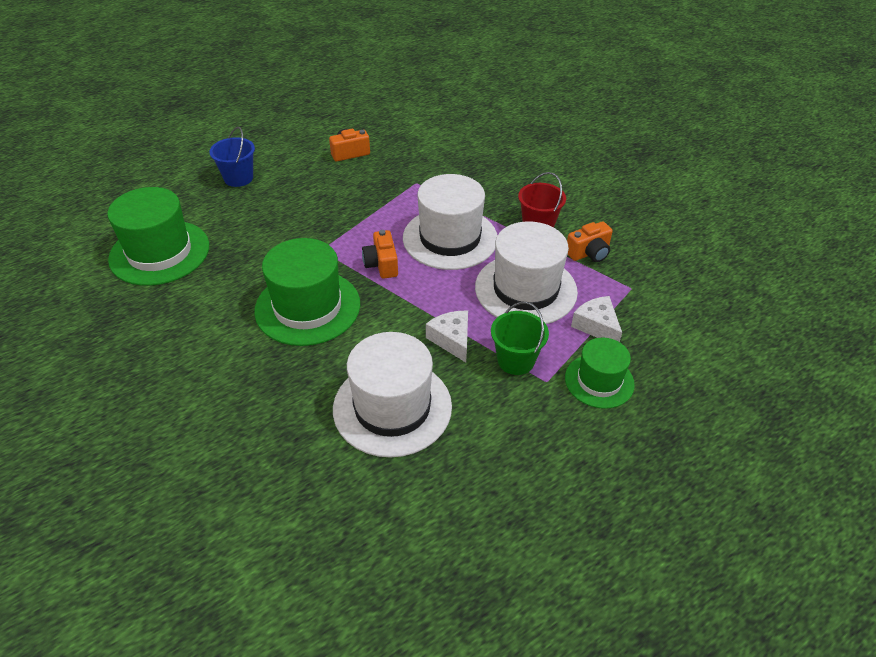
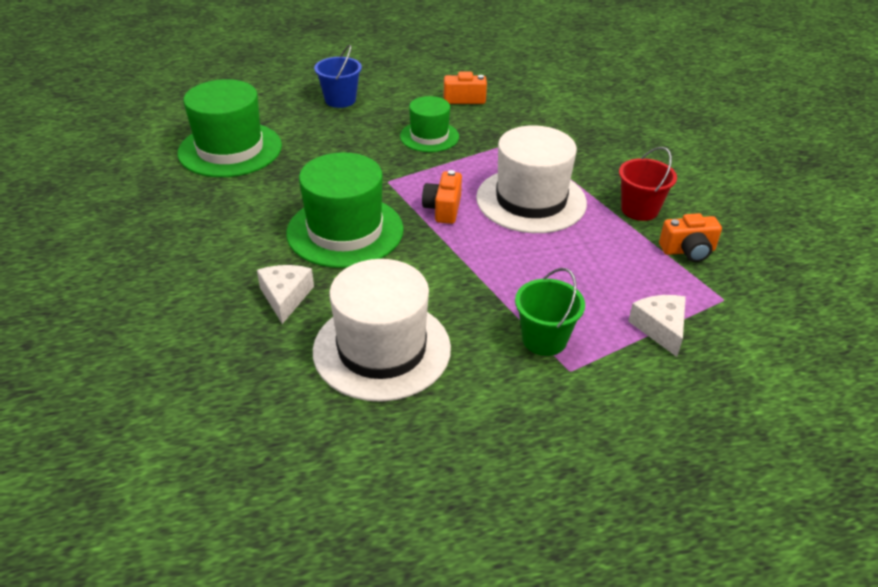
camera: 20 degrees right, 5 degrees down
(452, 339) = (482, 300): white cheese -> white cheese (285, 297)
(525, 289) = (592, 270): white hat -> none
(599, 381) = (634, 387): green hat -> green hat (429, 136)

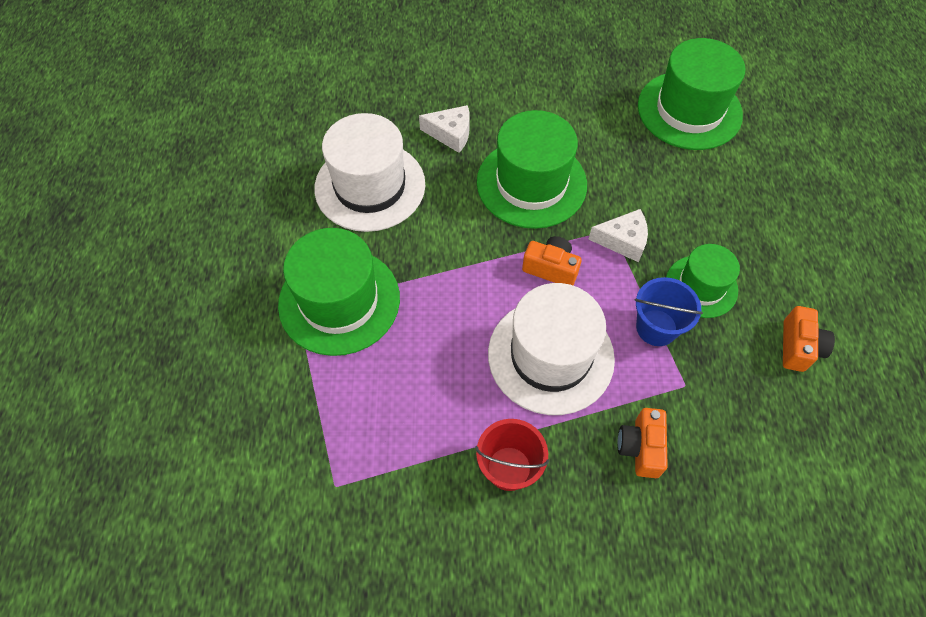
camera: 105 degrees right, 20 degrees up
(340, 100) = (795, 212): blue bucket -> blue bucket (656, 327)
(544, 339) = (339, 301): green bucket -> green hat
(660, 328) = (317, 403): white cheese -> white cheese (623, 241)
(688, 251) = (421, 488): orange camera -> orange camera (640, 447)

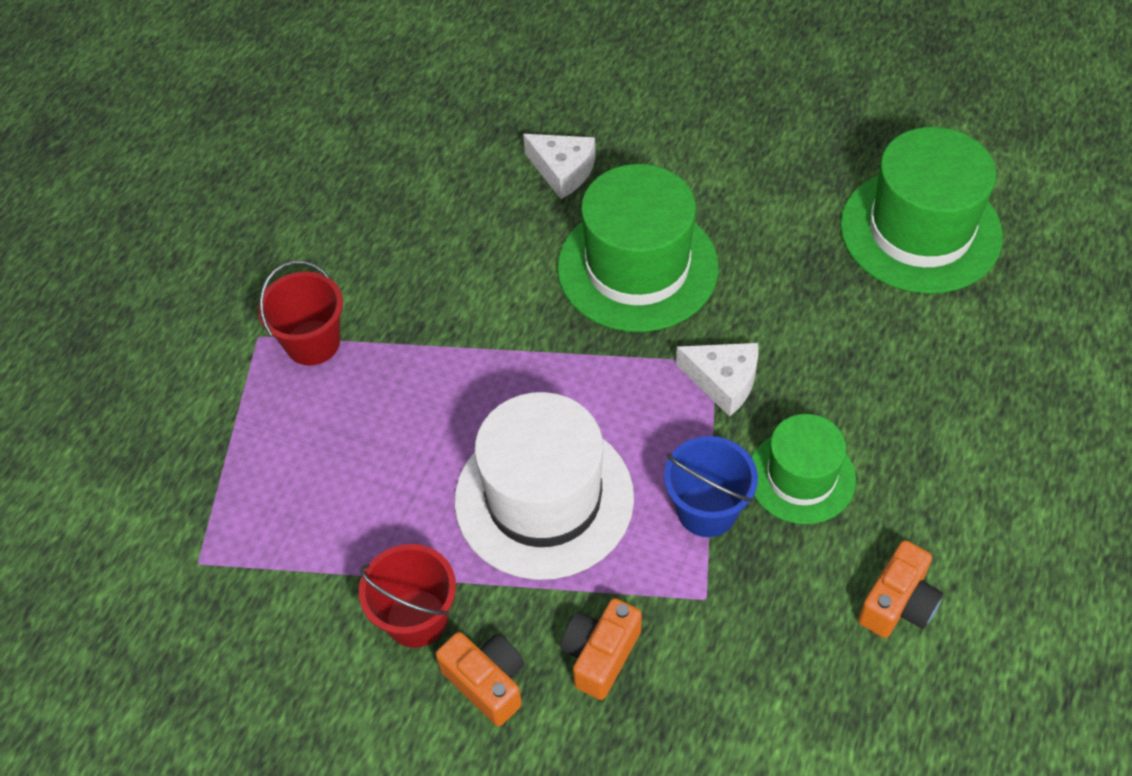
camera: 25 degrees right, 5 degrees down
(339, 301) = (313, 343): green hat -> red bucket
(370, 186) = (422, 209): white hat -> none
(551, 268) = (604, 387): orange camera -> orange camera (487, 682)

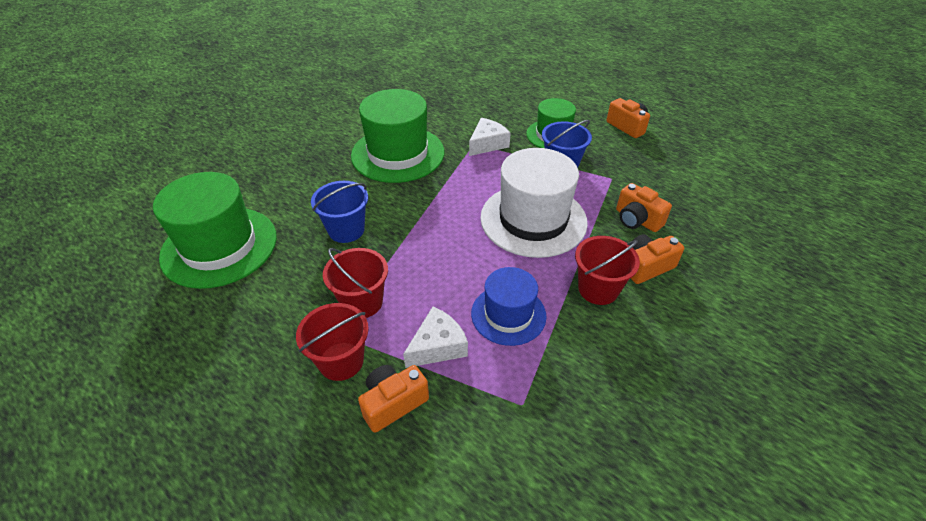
camera: 75 degrees left, 10 degrees down
(173, 429) = (393, 403): none -> orange camera
(219, 357) = (341, 361): none -> red bucket
(336, 512) = (508, 314): none -> blue hat
(437, 273) = (346, 230): none -> blue bucket
(563, 171) = (308, 164): white cheese -> white cheese (437, 346)
(920, 230) = (434, 73): green hat -> green hat (219, 246)

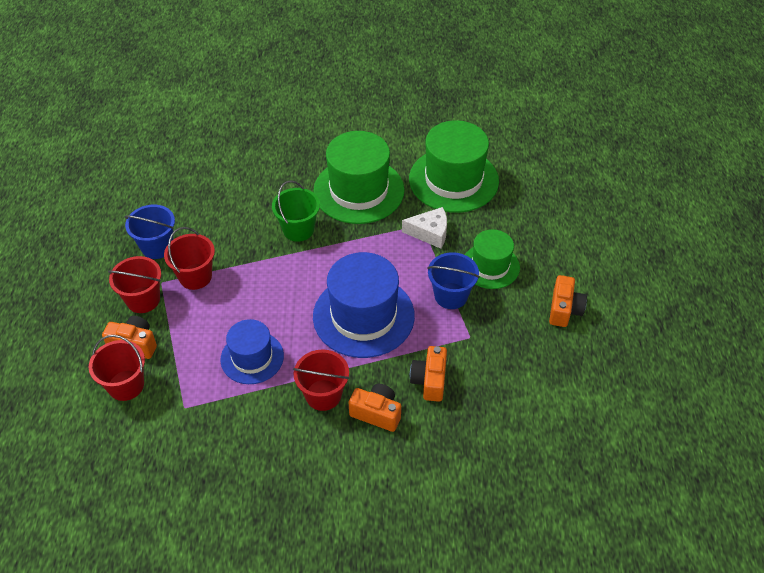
camera: 50 degrees right, 5 degrees up
(219, 246) = (178, 175): green hat -> green hat (453, 180)
(346, 230) = (250, 222): blue bucket -> blue bucket (157, 247)
(394, 206) = (298, 229): none -> green bucket
(437, 346) = (193, 337): white cheese -> none
(442, 444) = (126, 385): none -> red bucket
(533, 219) = (363, 316): white hat -> blue hat

